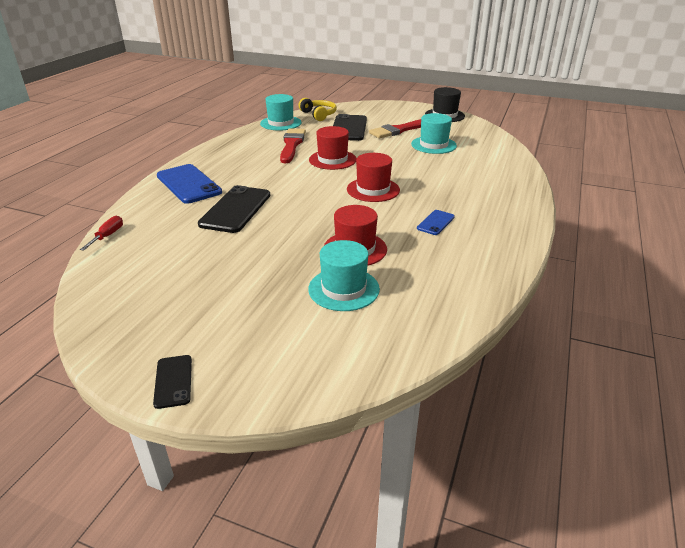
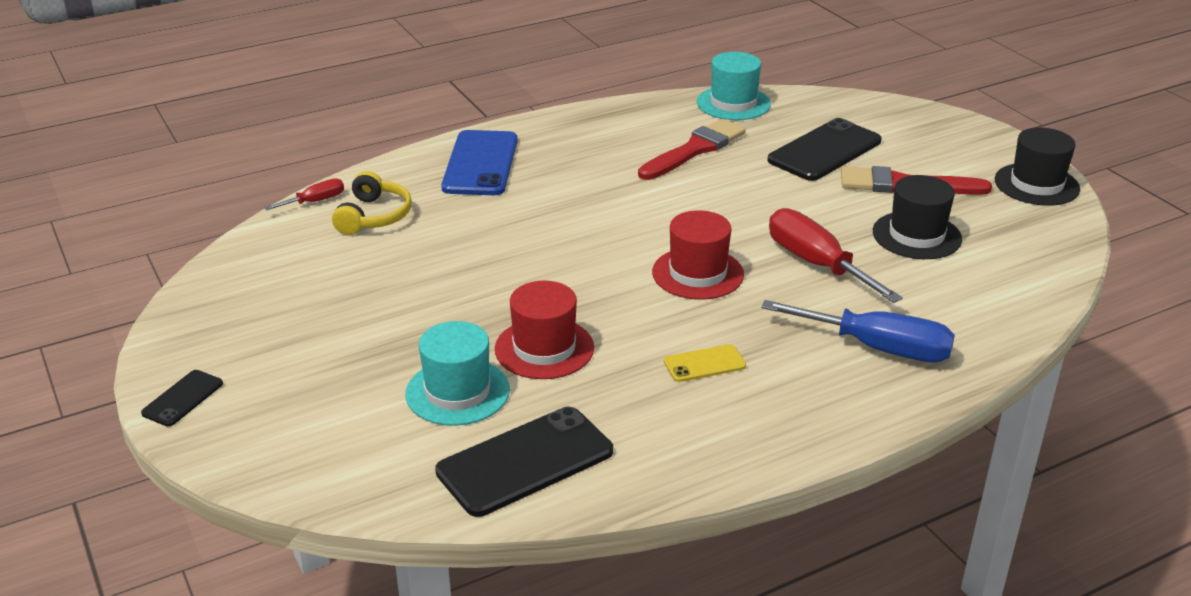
camera: 40 degrees right, 0 degrees up
(235, 209) = (485, 226): black phone -> black phone (525, 461)
(318, 115) = (814, 107): yellow headphones -> yellow headphones (373, 216)
(332, 160) = (715, 199): red hat -> none
(414, 168) = (816, 264): none -> red screwdriver
(433, 145) = (916, 235): turquoise hat -> black hat
(436, 223) = (704, 364): blue phone -> yellow phone
(488, 188) = (877, 348): none -> blue screwdriver

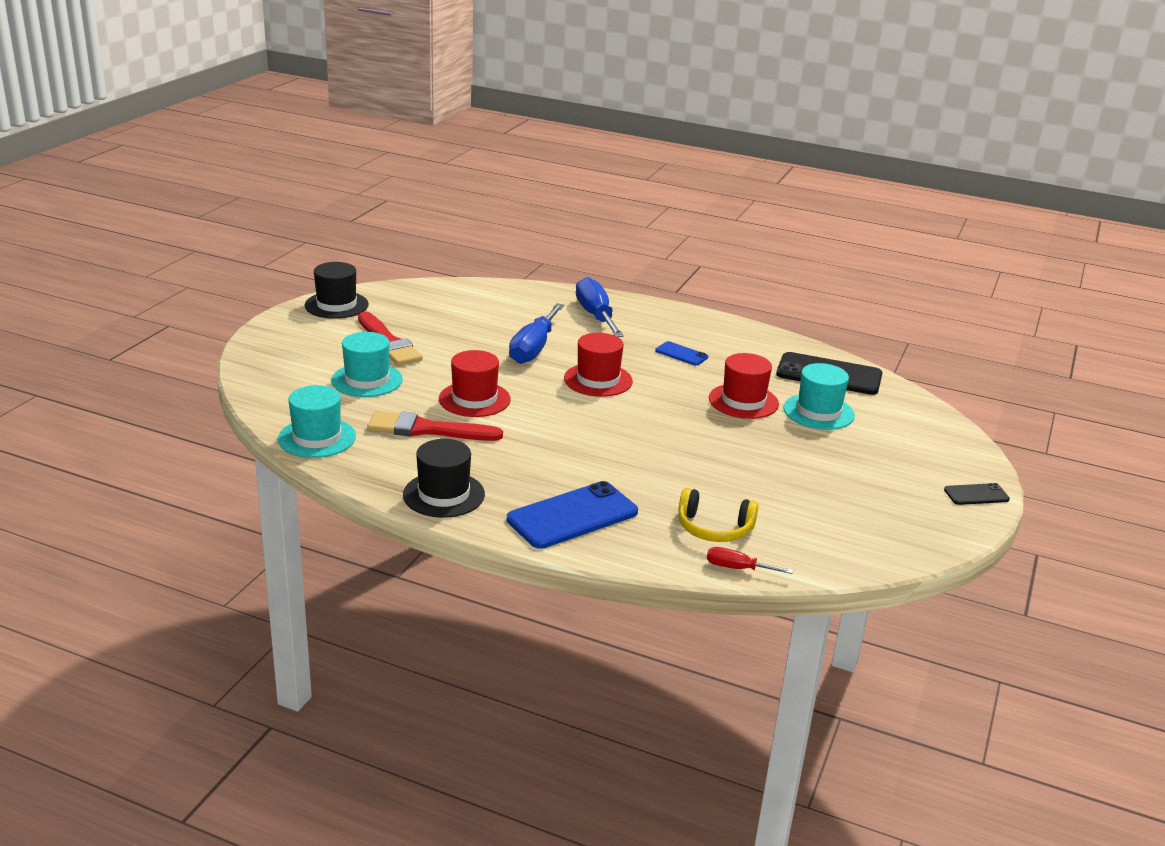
camera: 130 degrees left, 5 degrees down
(373, 216) = (714, 528): yellow headphones -> yellow headphones turned 135 degrees counterclockwise
(704, 364) = (681, 354): yellow phone -> blue phone
(728, 189) = (474, 399): none -> red hat
(816, 264) = (534, 348): red screwdriver -> blue screwdriver
(824, 151) = (367, 380): black phone -> turquoise hat
(916, 235) = (456, 327): black hat -> black hat (444, 494)

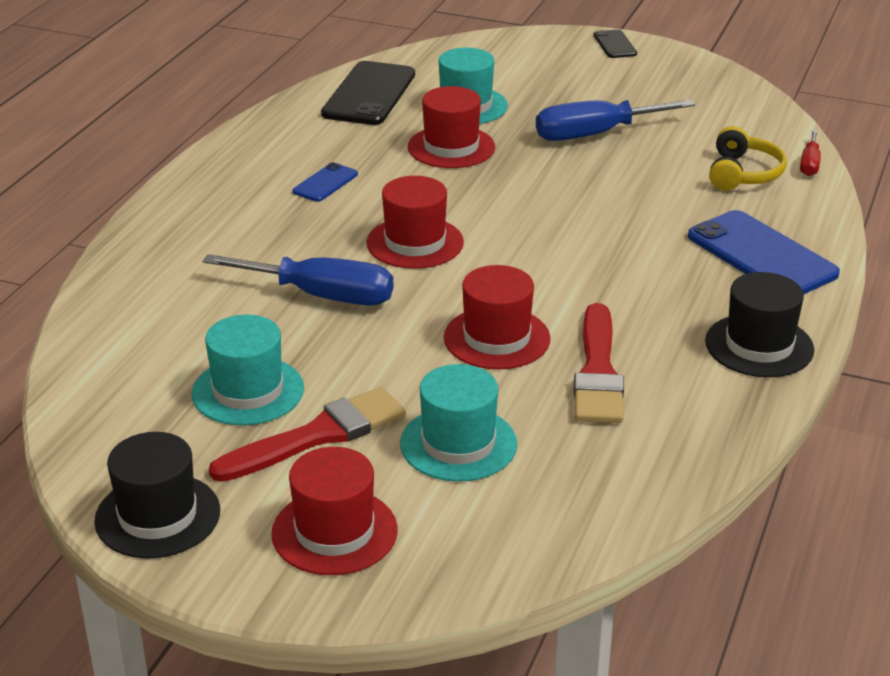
camera: 90 degrees left, 5 degrees up
(304, 344) = (334, 532): none -> red hat
(317, 438) = (657, 471): turquoise hat -> turquoise hat (248, 391)
(596, 316) = (201, 247): blue screwdriver -> blue screwdriver (595, 134)

